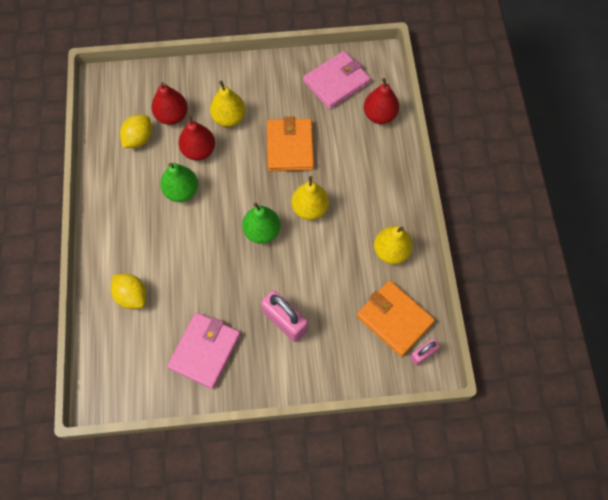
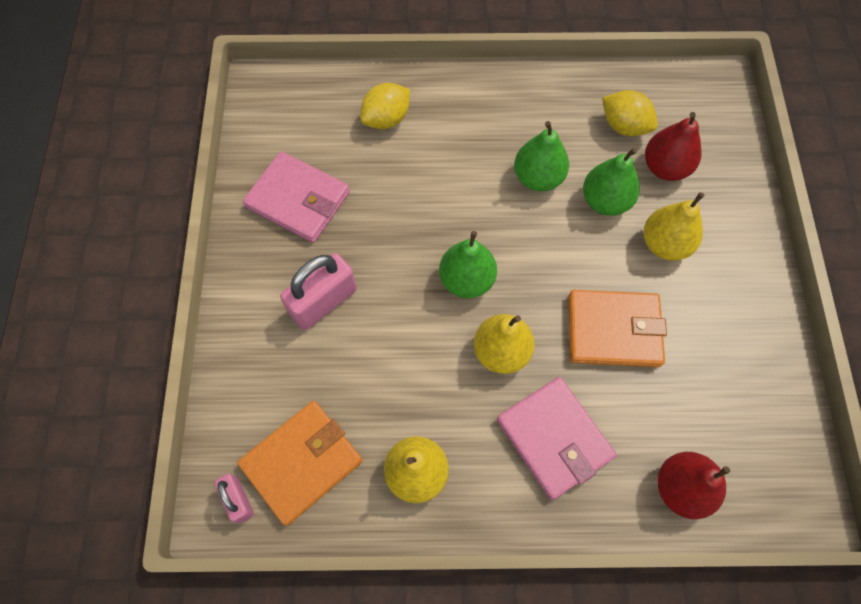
camera: 95 degrees right, 0 degrees up
(199, 150) = (605, 201): red pear -> green pear
(336, 82) = (746, 418): pink wallet -> pink wallet (554, 438)

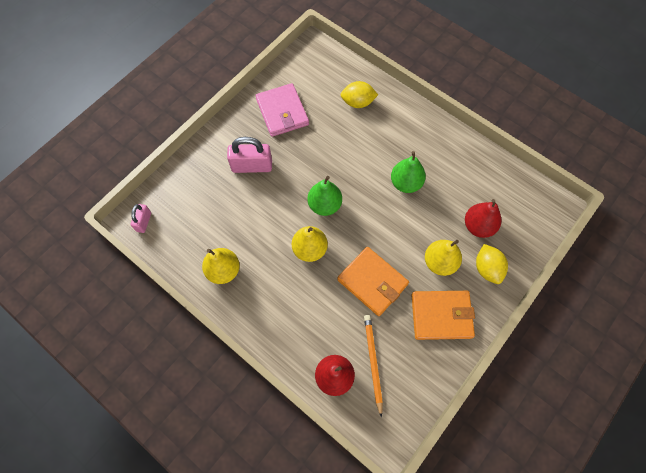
camera: 40 degrees right, 0 degrees up
(302, 462) = (181, 227): orange wallet -> orange wallet (441, 316)
(554, 438) = (297, 306): pink wallet -> none
(605, 201) = (429, 219): green pear -> none
(624, 126) = (477, 190): yellow lemon -> yellow lemon (487, 268)
(706, 429) = (372, 362): none -> orange pencil

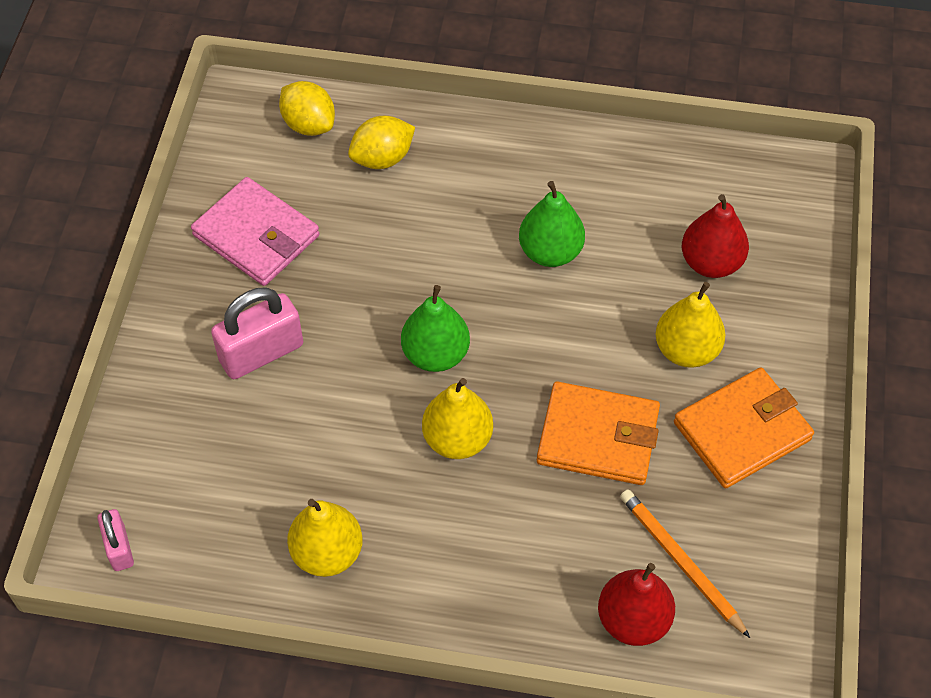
camera: 30 degrees left, 10 degrees down
(487, 268) = (766, 321): yellow lemon -> yellow lemon (309, 124)

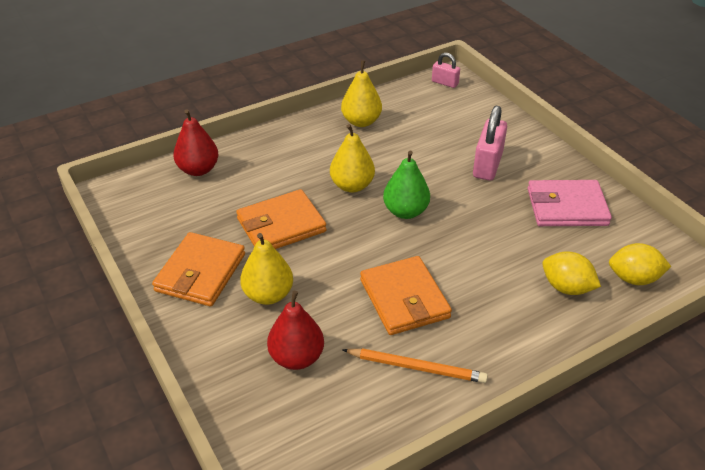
camera: 140 degrees right, 15 degrees down
(382, 158) = (566, 287): yellow lemon -> yellow lemon turned 75 degrees counterclockwise
(550, 252) = (404, 299): green pear -> orange wallet
(680, 562) = (191, 200): orange pencil -> orange pencil (416, 367)

